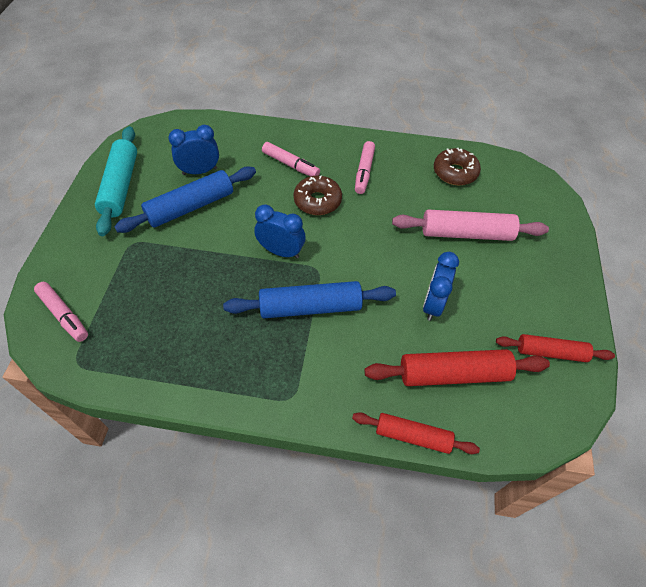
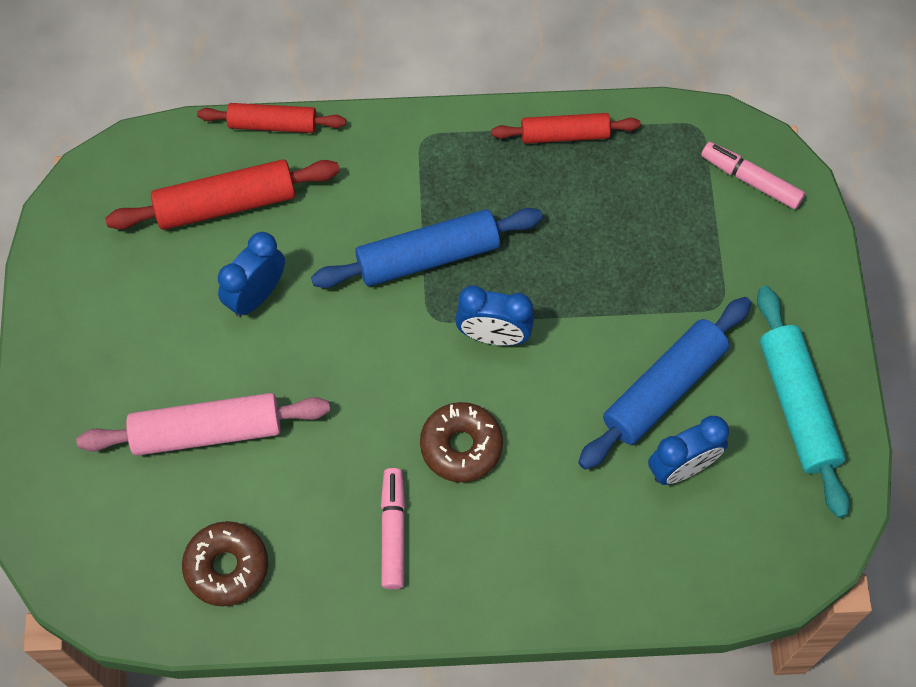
camera: 170 degrees right, 10 degrees up
(290, 164) = (528, 519): pink marker -> none
(433, 304) = (256, 295): blue clock -> blue clock turned 150 degrees counterclockwise
(550, 352) = (95, 257): red rolling pin -> red rolling pin (565, 135)

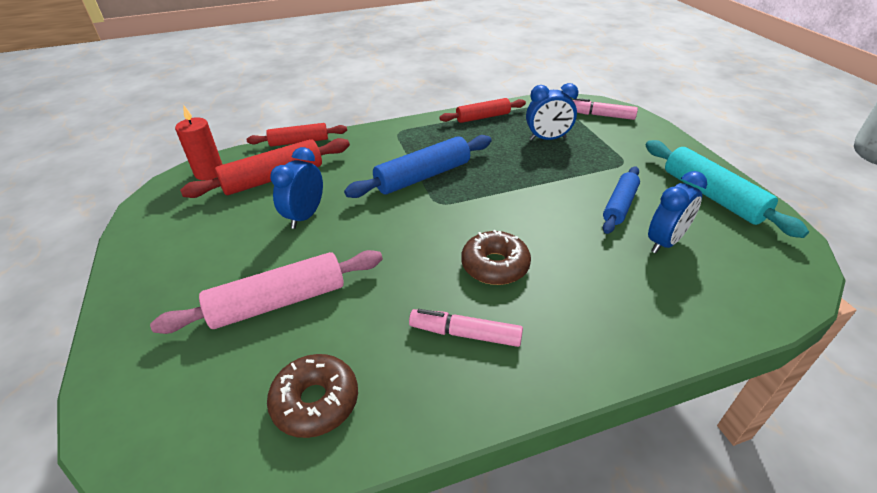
camera: 15 degrees left, 25 degrees down
(141, 166) = (209, 172): none -> red candle
(393, 531) = (465, 334): pink marker -> pink marker turned 60 degrees counterclockwise
(493, 336) = (487, 203): blue clock -> blue clock (547, 139)
(664, 389) = (620, 205): blue rolling pin -> blue rolling pin, size x0.65

